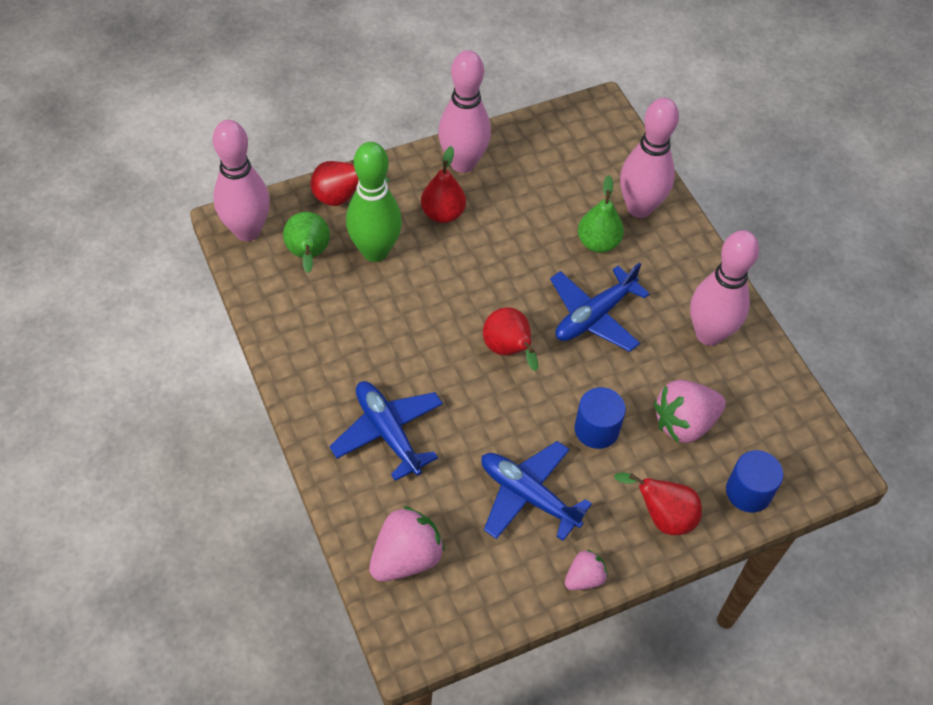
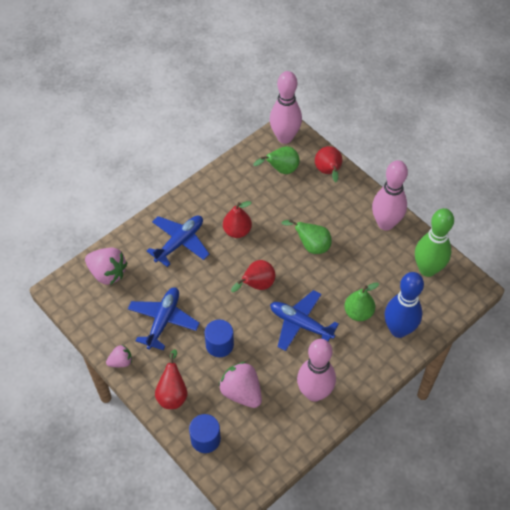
camera: 75 degrees right, 0 degrees up
(375, 251) = (298, 199): green bowling pin -> green bowling pin (427, 269)
(443, 213) = (341, 224): red pear -> red pear (237, 231)
(465, 261) = (311, 246): none -> green pear
(584, 578) = (121, 362): pink strawberry -> pink strawberry turned 60 degrees counterclockwise
(639, 208) = (398, 330): pink bowling pin -> blue bowling pin

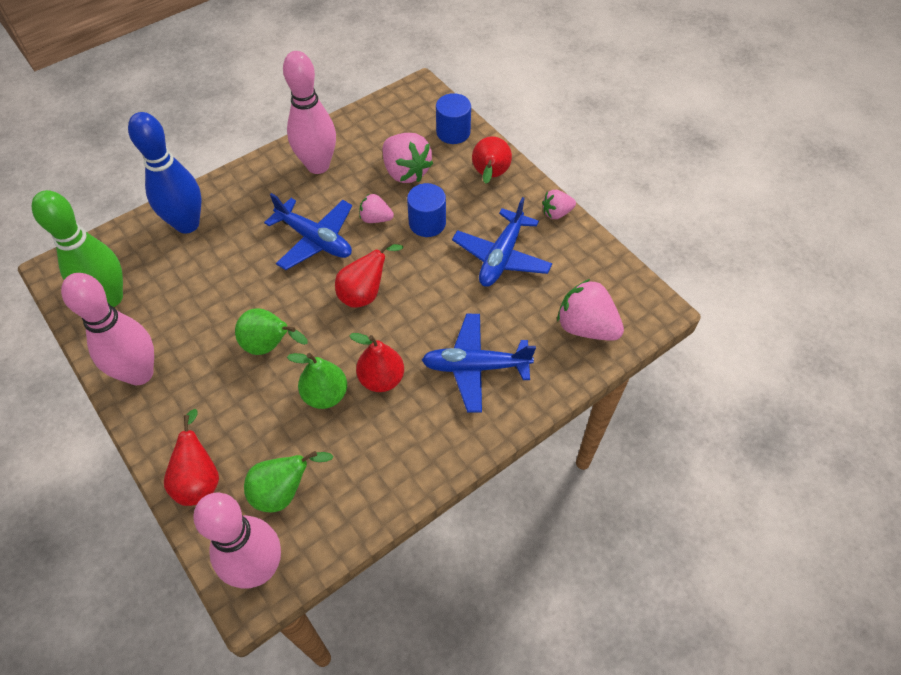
camera: 175 degrees left, 0 degrees up
(180, 242) = (475, 367): blue plane -> blue plane turned 45 degrees clockwise
(259, 345) = (376, 218): none -> pink strawberry
(358, 312) = (232, 248): green pear -> green pear (325, 395)

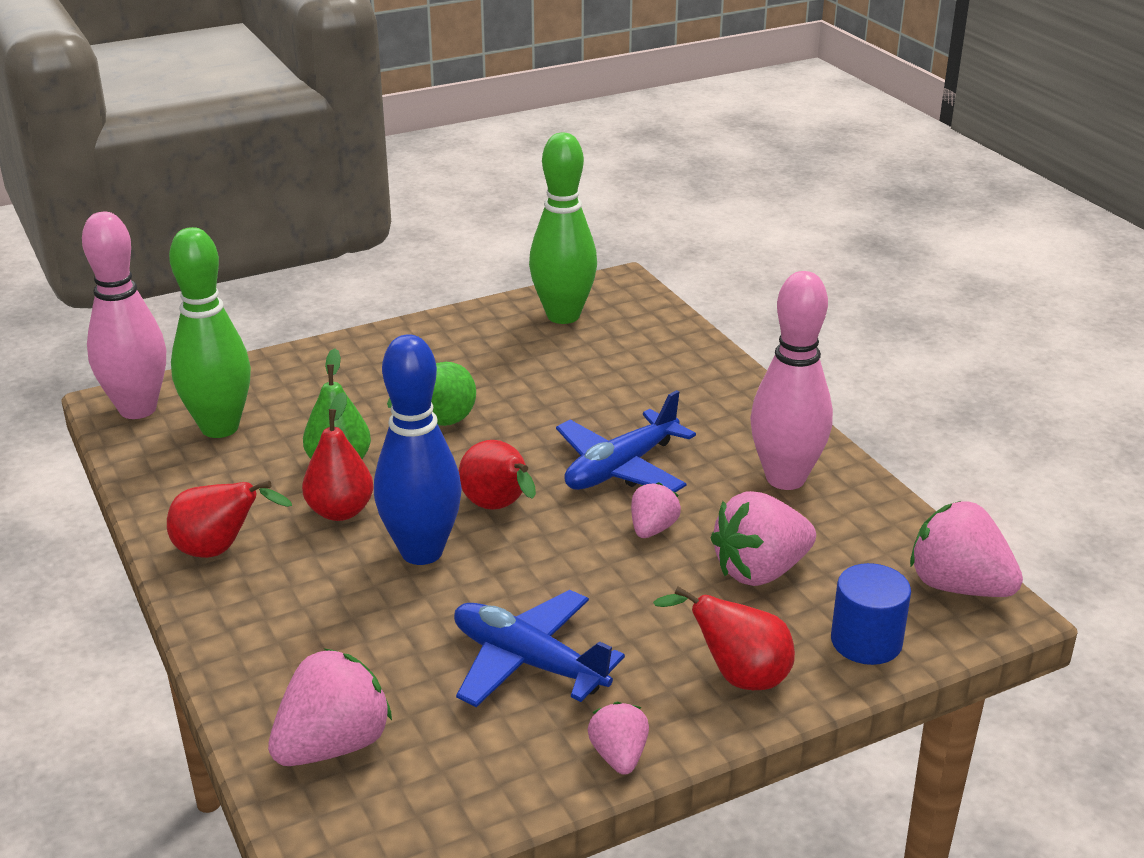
camera: 100 degrees right, 25 degrees down
(139, 373) = (439, 337): pink bowling pin -> none
(187, 224) = (677, 365): blue bowling pin -> blue bowling pin (422, 552)
(199, 480) = (272, 374): red pear -> red pear (220, 550)
(283, 492) = (220, 428): green pear -> green bowling pin
(404, 101) = (958, 586): none -> pink strawberry
(427, 223) = (630, 583): blue cylinder -> none
(475, 367) = (316, 602): blue plane -> none

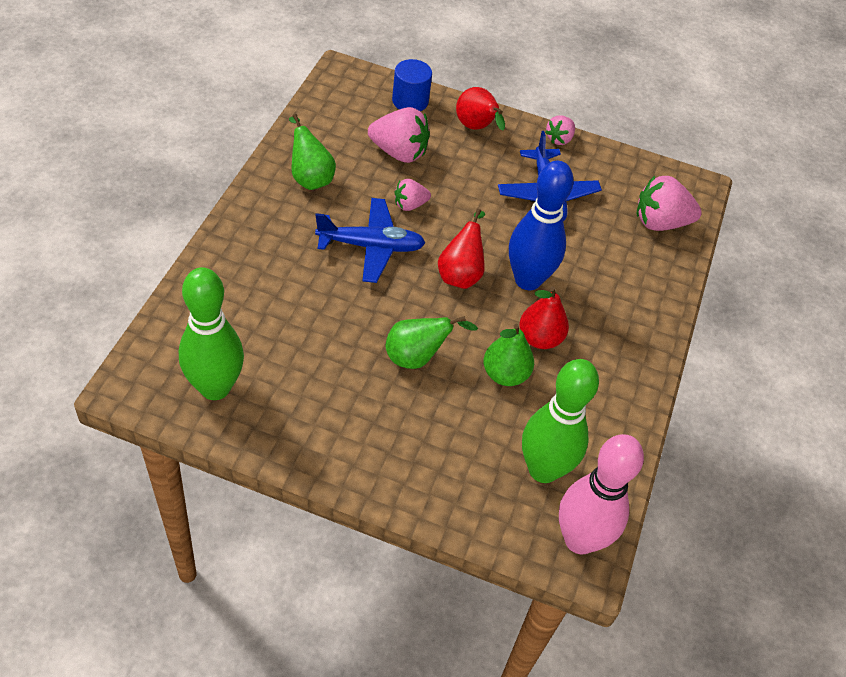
camera: 140 degrees left, 20 degrees up
(220, 550) = (624, 363): red pear -> none
(785, 478) = (310, 178): pink bowling pin -> green pear
(958, 586) = (338, 88): pink strawberry -> none

